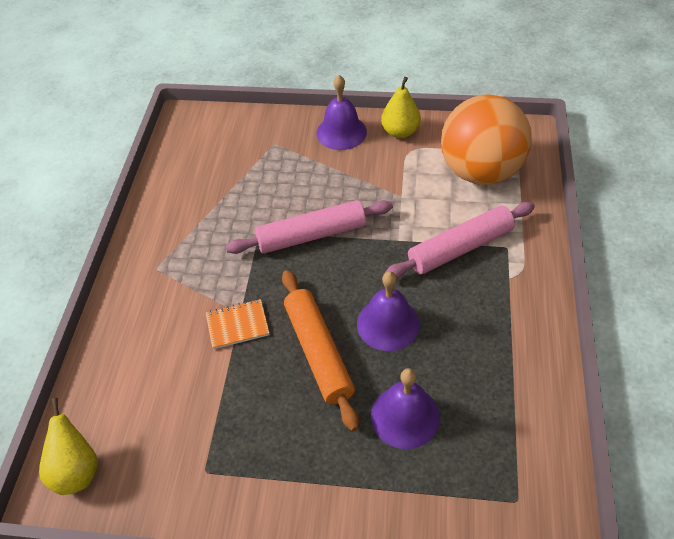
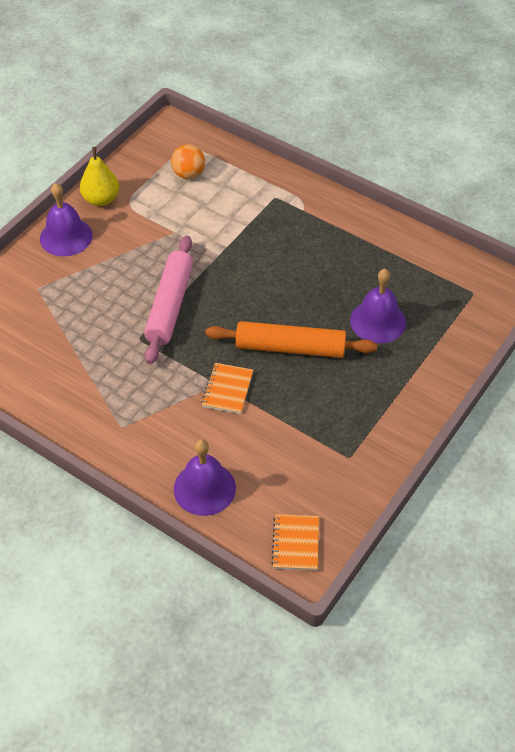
camera: 65 degrees left, 0 degrees up
(77, 470) = (295, 543): yellow pear -> orange notebook
(388, 323) = (294, 296): purple bell -> purple bell (204, 488)
(460, 248) = (255, 222): pink rolling pin -> none
(480, 171) = (188, 174): orange ball -> orange ball, size x0.43

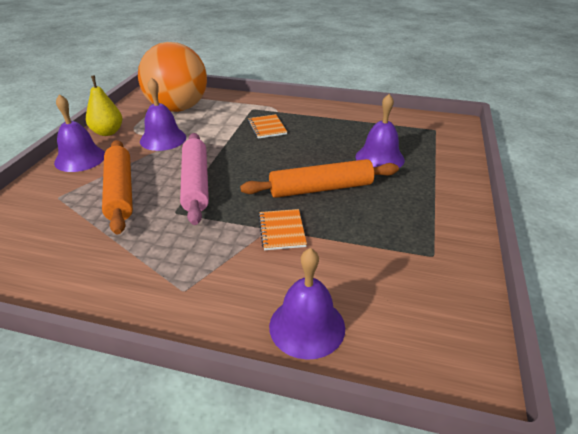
camera: 20 degrees left, 15 degrees down
(95, 297) = (120, 191): none -> orange rolling pin
(157, 227) = (163, 139): none -> purple bell
(188, 174) = (178, 108): orange ball -> orange ball, size x2.34
(295, 543) = (444, 355): orange notebook -> orange notebook (267, 127)

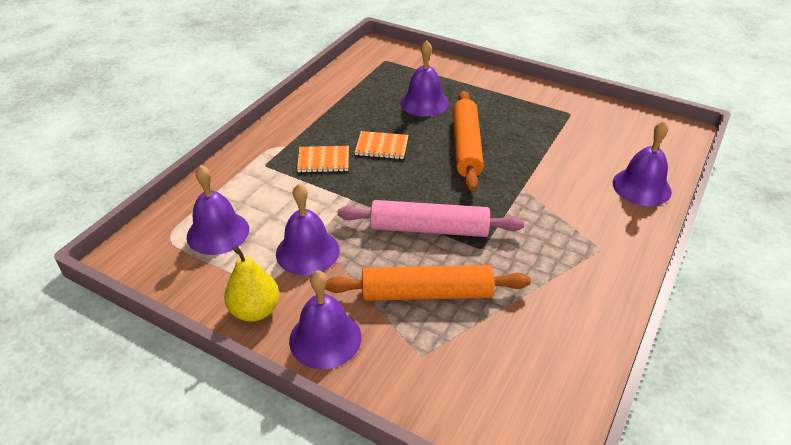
camera: 75 degrees left, 5 degrees up
(178, 108) = (218, 232): orange ball -> purple bell
(282, 231) = (527, 181): orange notebook -> orange notebook (381, 147)

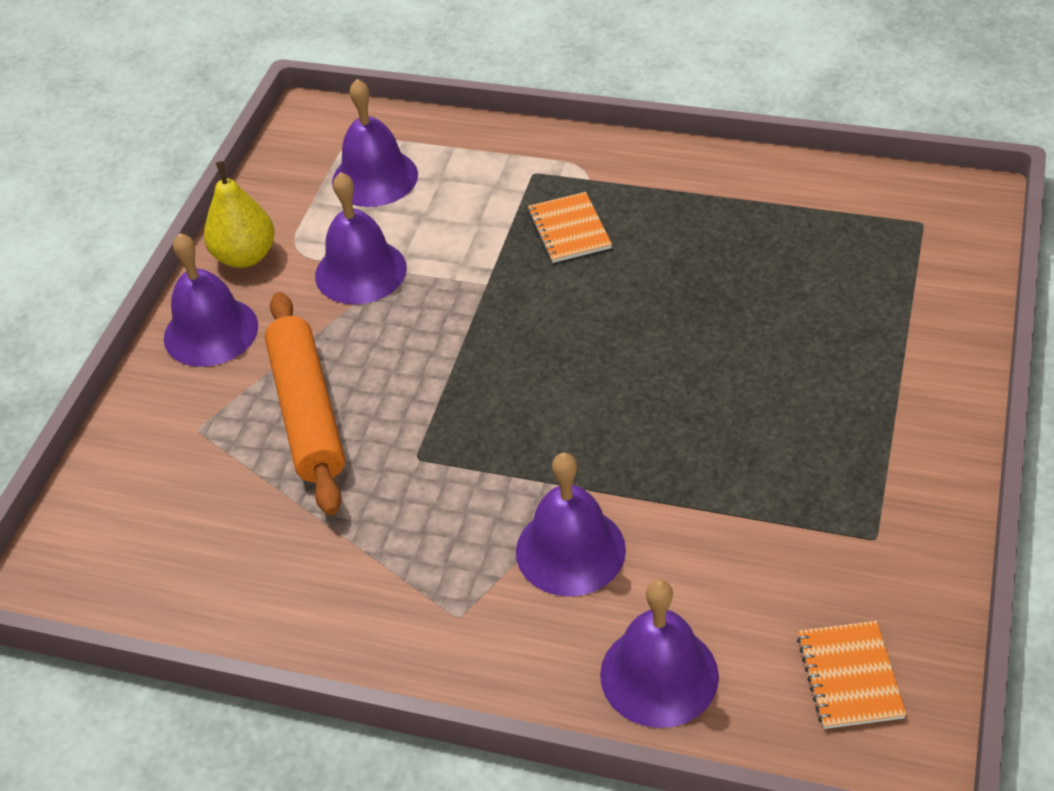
camera: 80 degrees right, 5 degrees up
(381, 147) = (634, 286): orange notebook -> orange notebook (849, 676)
(424, 102) = (799, 309): purple bell -> purple bell (570, 550)
(429, 228) = (444, 387): pink rolling pin -> none
(466, 147) = (681, 393): orange rolling pin -> none

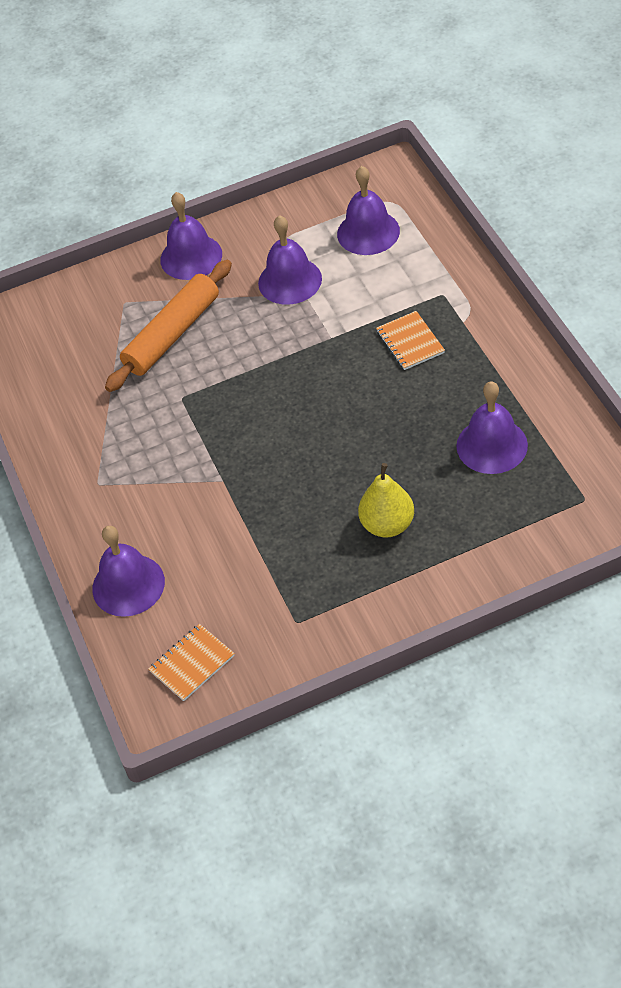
camera: 55 degrees right, 5 degrees up
(245, 256) = (255, 228): yellow pear -> yellow pear (387, 524)
(569, 230) = (410, 342): orange notebook -> orange notebook turned 60 degrees counterclockwise
(570, 550) = (176, 499): purple bell -> purple bell (492, 445)

